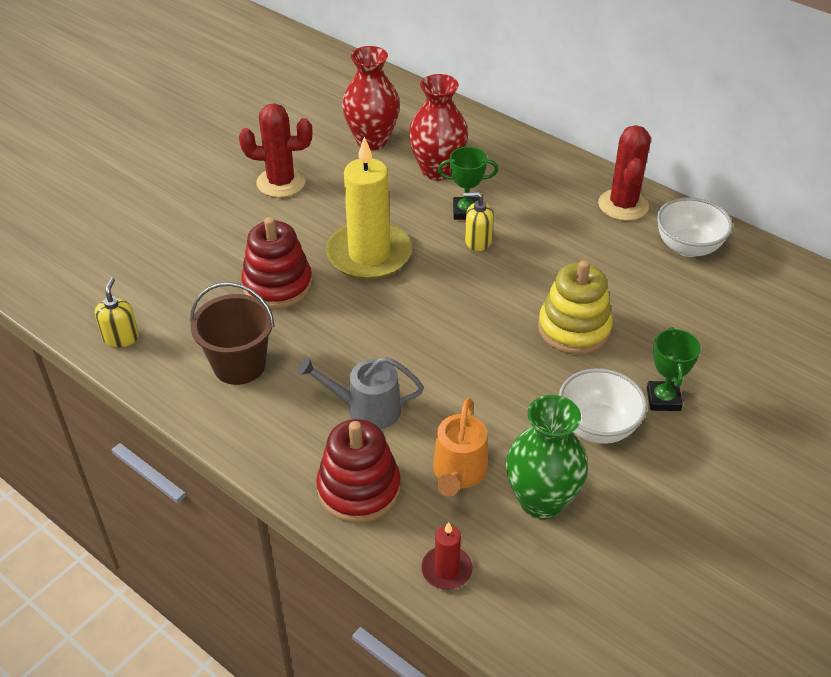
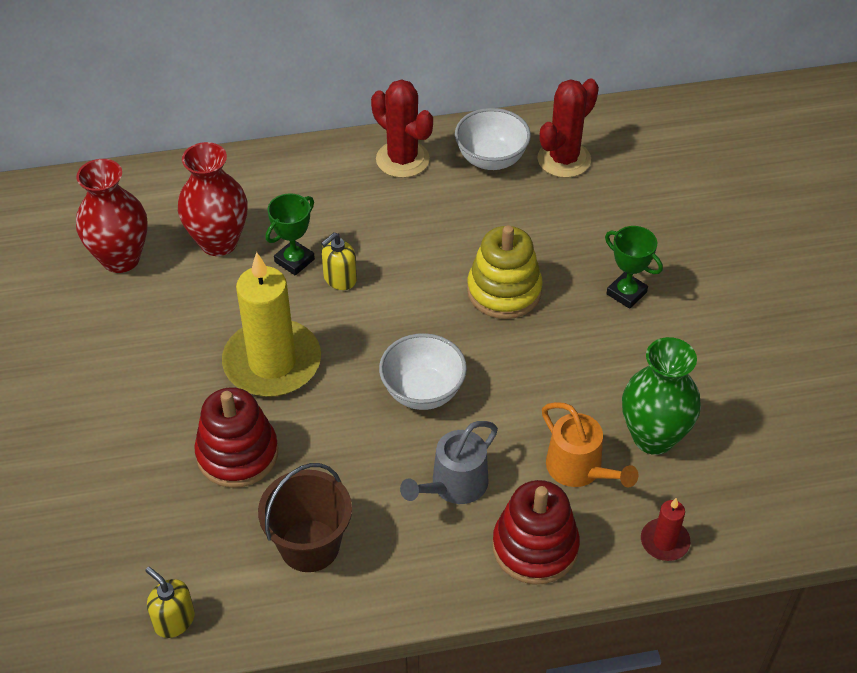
camera: 50 degrees left, 5 degrees up
(281, 182) = (97, 363): red cactus -> red cactus (564, 159)
(597, 427) = (615, 351): white bowl -> white bowl (423, 392)

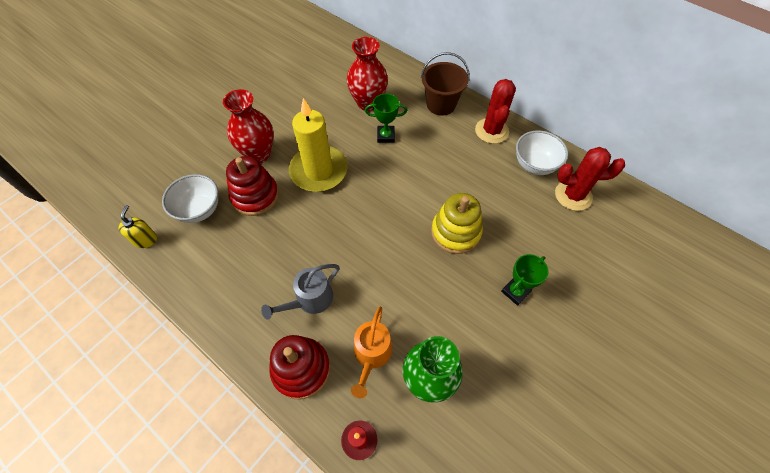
camera: 50 degrees right, 10 degrees up
(121, 258) = (325, 79): red vase -> red vase (259, 154)
(309, 545) = (224, 262): brown bucket -> brown bucket (441, 104)
(340, 279) = (392, 160): yellow soap dispenser -> none
(423, 392) = (357, 243): white bowl -> white bowl (199, 210)
(454, 485) = (310, 300): grey watering can -> grey watering can turned 45 degrees counterclockwise
(626, 293) = (515, 291): green trophy -> green trophy turned 45 degrees clockwise

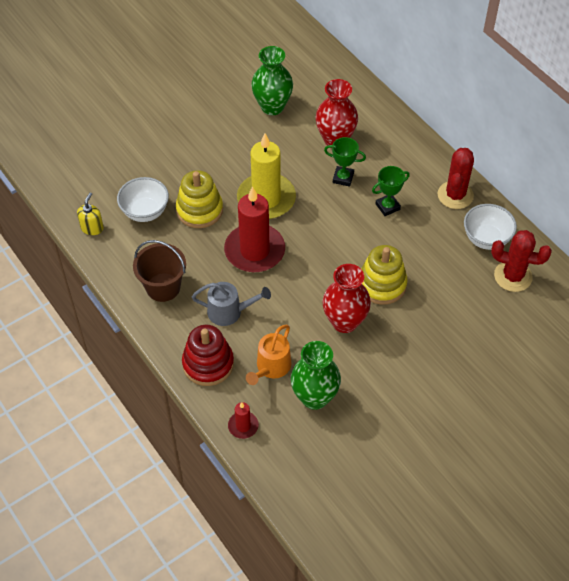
camera: 15 degrees right, 5 degrees down
(255, 196) = (199, 210): red stacking toy -> yellow stacking toy
(259, 154) = (211, 170): red vase -> red vase (344, 322)
(303, 85) = (272, 107): none -> green vase
(310, 300) = (229, 312): grey watering can -> grey watering can turned 150 degrees counterclockwise
(320, 226) = (254, 251): none -> red candle
(441, 104) = (411, 156): brown bucket -> brown bucket (163, 287)
(515, 291) = (419, 348): green trophy -> green trophy (387, 206)

